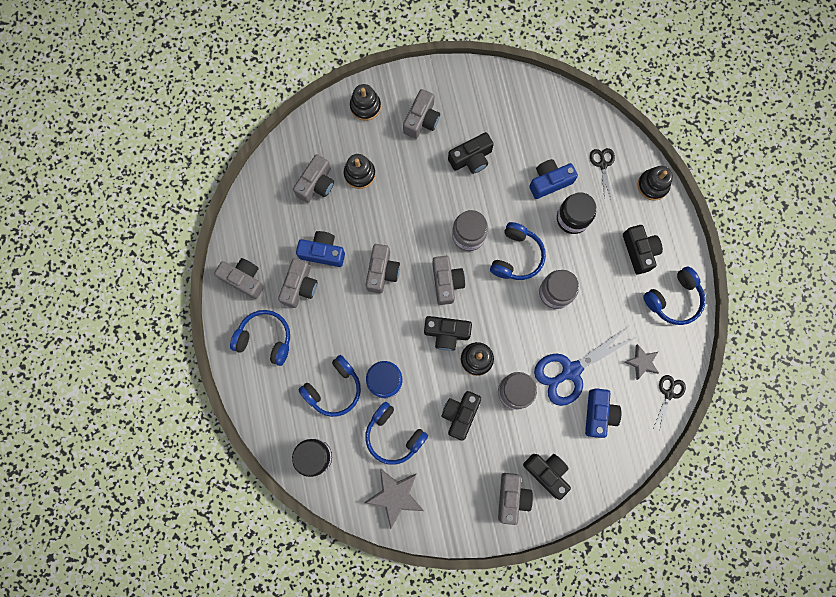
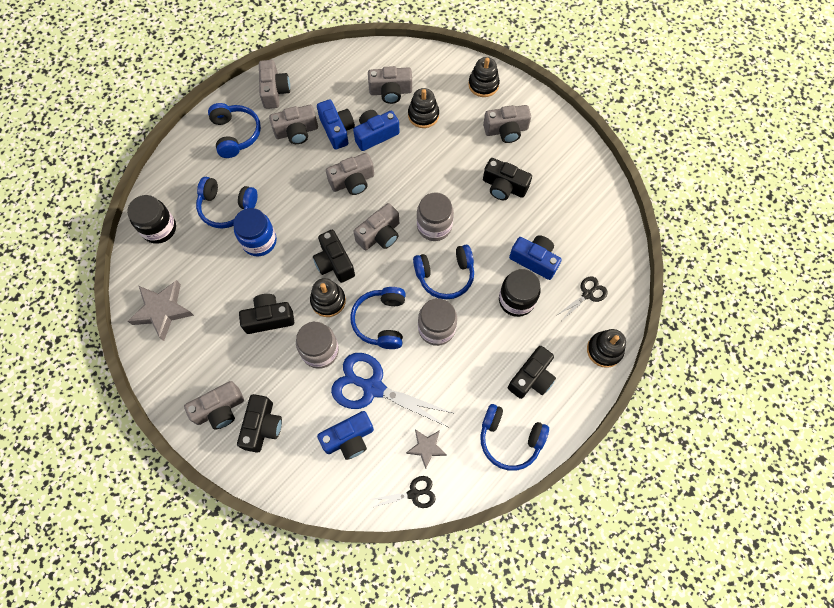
camera: 55 degrees right, 10 degrees down
(350, 224) = (375, 135): none -> blue camera
(393, 435) = (216, 277): blue headphones -> blue headphones (381, 321)

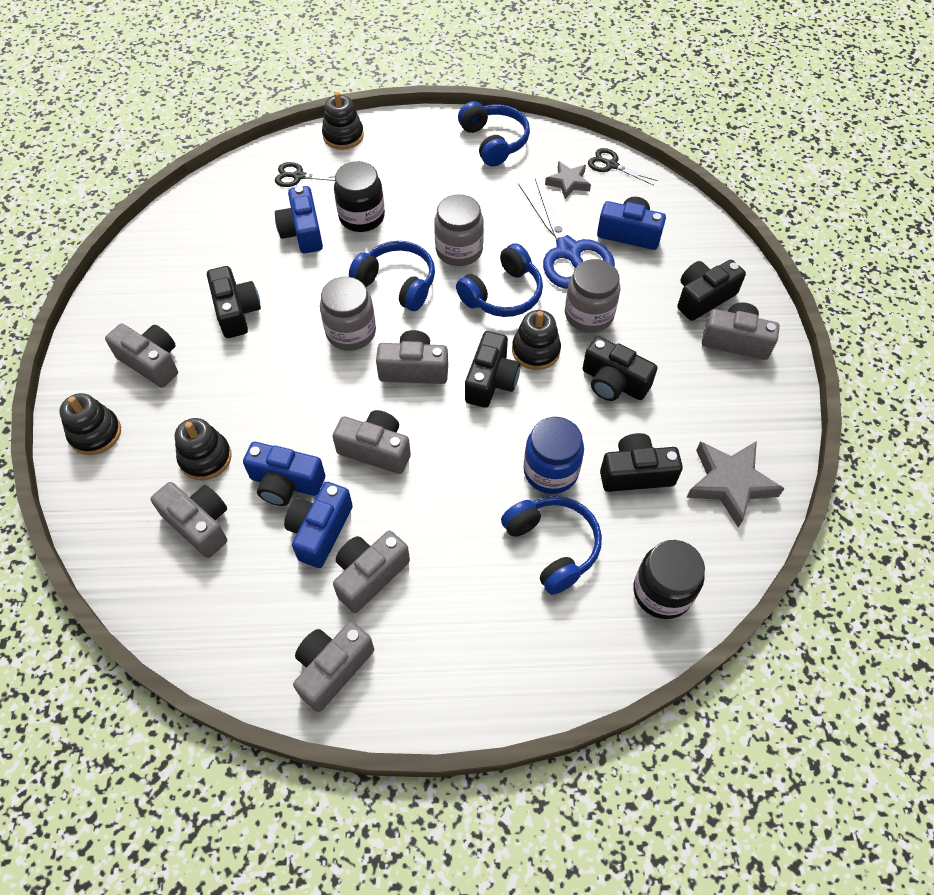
camera: 135 degrees left, 10 degrees down
(236, 134) = (449, 645): blue headphones -> none
(296, 132) = (369, 575): grey camera -> grey camera turned 75 degrees counterclockwise
(531, 378) = (425, 161): black camera -> black camera (636, 473)

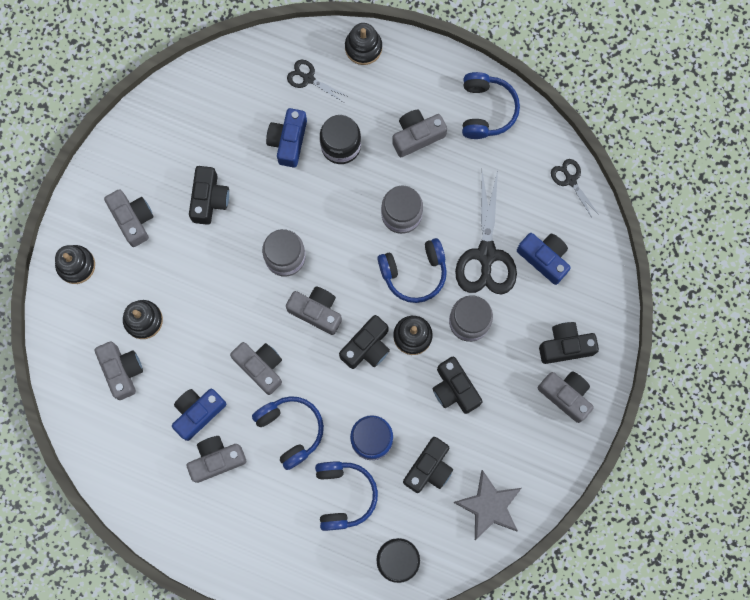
camera: 25 degrees right, 20 degrees up
(285, 483) = (189, 365): blue camera -> none
(332, 668) = (168, 511): grey camera -> grey camera (417, 136)
(397, 283) = (339, 226): blue headphones -> blue headphones (291, 430)
(568, 183) = (524, 183): grey star -> none
(568, 251) = (486, 254): blue scissors -> black scissors
(636, 473) = (429, 468): black camera -> black camera turned 105 degrees clockwise

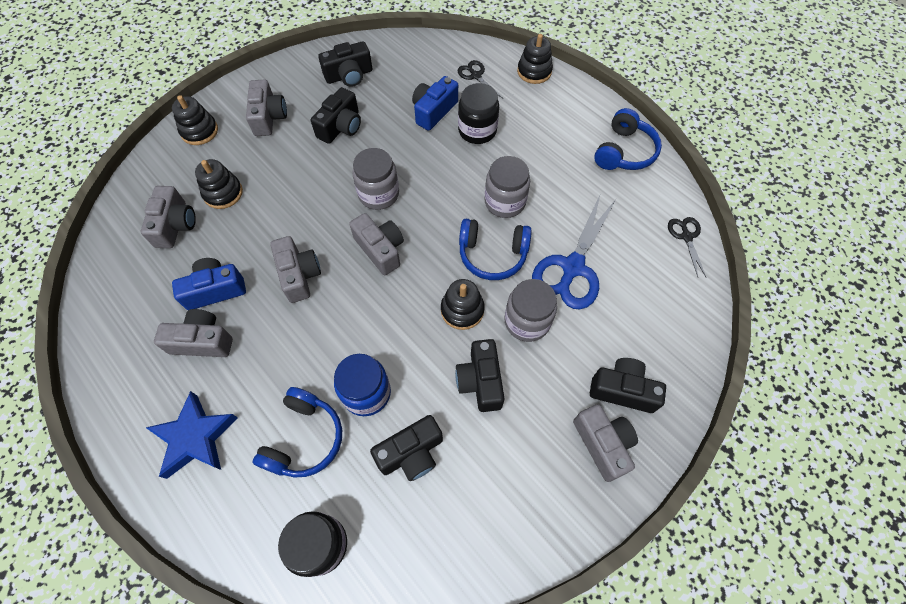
camera: 25 degrees right, 15 degrees down
(261, 533) = (195, 438): none -> blue star
(291, 430) = (291, 346): blue headphones -> none
(367, 347) = (411, 301): black camera -> black camera (349, 75)
(417, 136) = (550, 148): grey camera -> none
(486, 254) = (572, 267): black scissors -> blue scissors
(489, 506) = (458, 532): grey star -> none
(544, 258) = (632, 294): blue camera -> none

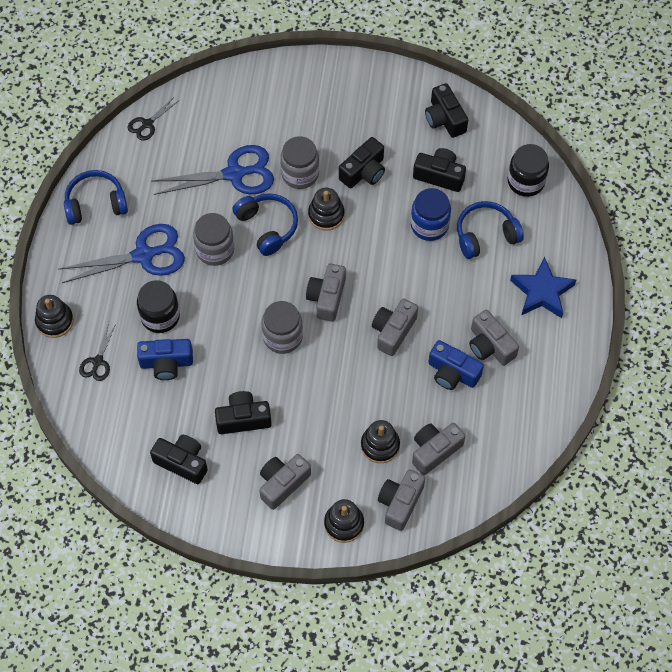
camera: 130 degrees left, 0 degrees up
(544, 153) = (143, 255): none -> blue scissors
(603, 444) = (343, 89): grey camera -> grey camera (400, 503)
(622, 390) = (300, 98): black camera -> black camera (444, 119)

